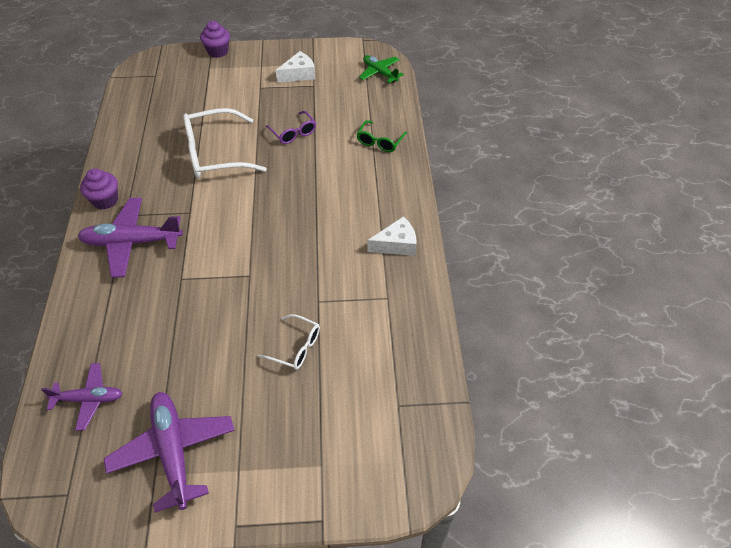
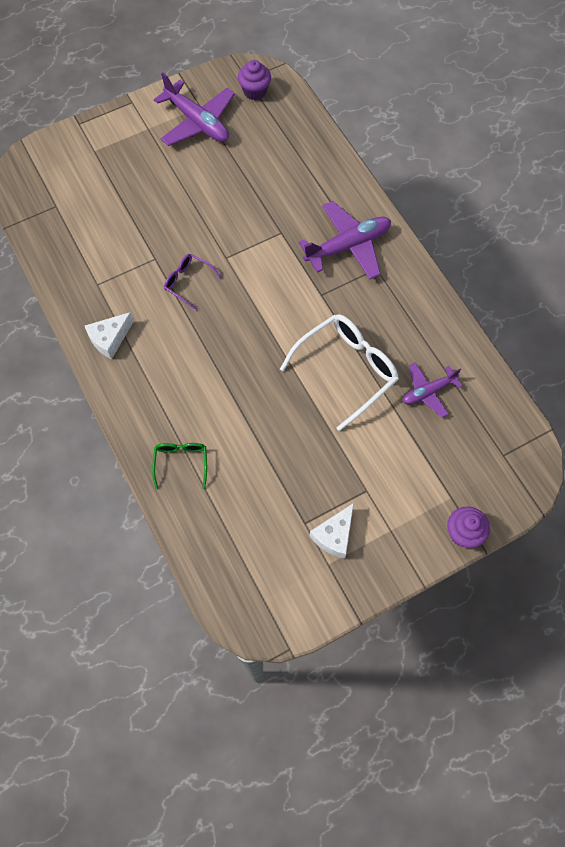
camera: 155 degrees right, 15 degrees up
(89, 399) = (279, 128): purple plane -> purple plane (428, 392)
(105, 200) = (408, 275): purple cupcake -> purple cupcake (255, 91)
(293, 133) = (284, 434): purple glasses -> purple glasses (188, 282)
(295, 347) = (153, 216): white glasses -> none
(380, 73) = (234, 585): green plane -> none

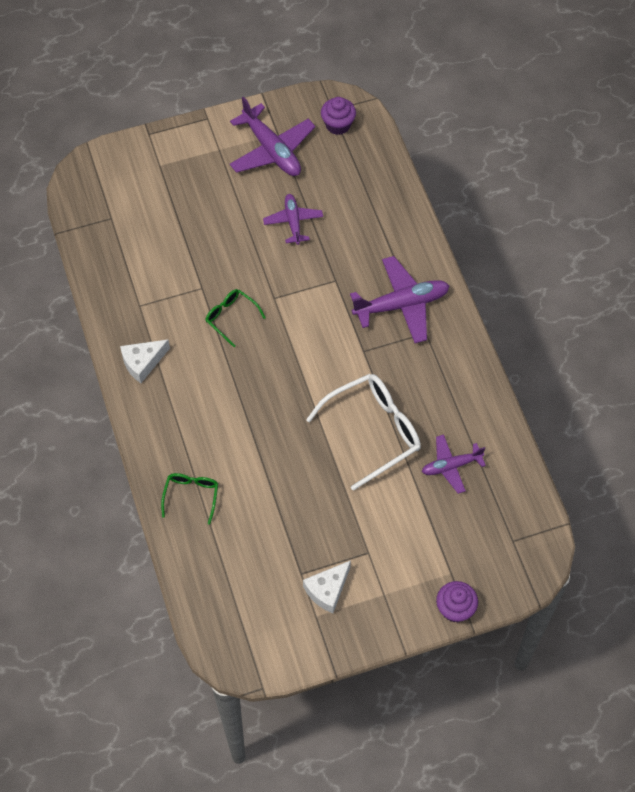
camera: 10 degrees right, 5 degrees down
(188, 282) = (231, 317): purple glasses -> green glasses
(230, 184) = (293, 222): none -> purple plane

